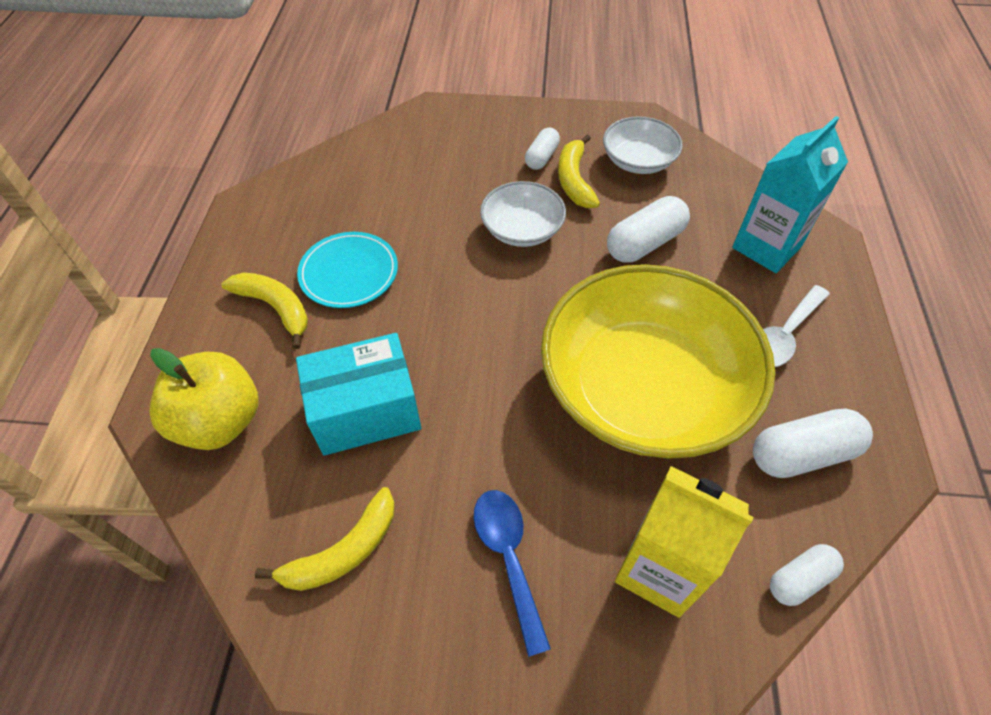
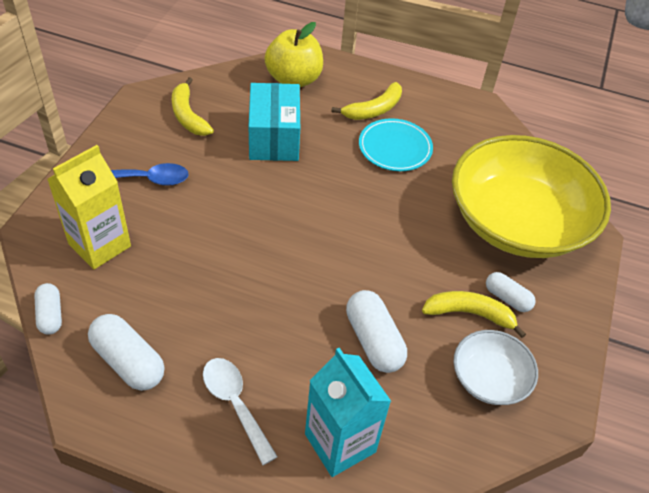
camera: 100 degrees right, 5 degrees down
(522, 229) = (414, 257): white bowl -> none
(643, 388) = (228, 284): yellow bowl -> yellow bowl (518, 221)
(802, 454) = (128, 362): white capsule -> white capsule turned 45 degrees counterclockwise

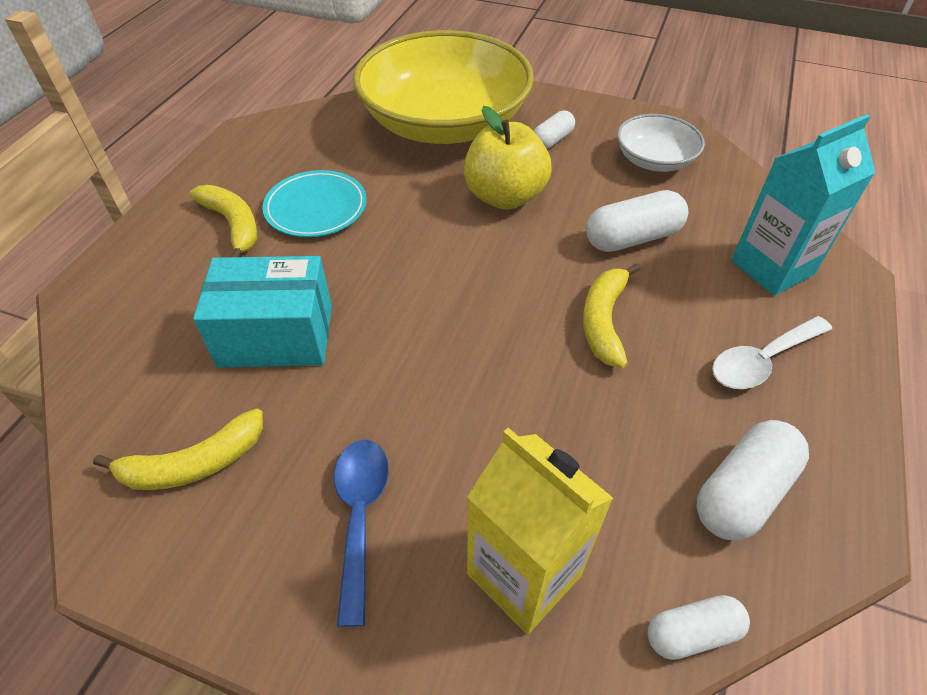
camera: 85 degrees left, 0 degrees up
(293, 79) = (135, 314): yellow apple -> yellow apple (505, 196)
(469, 314) = (578, 166): yellow banana -> yellow banana (604, 321)

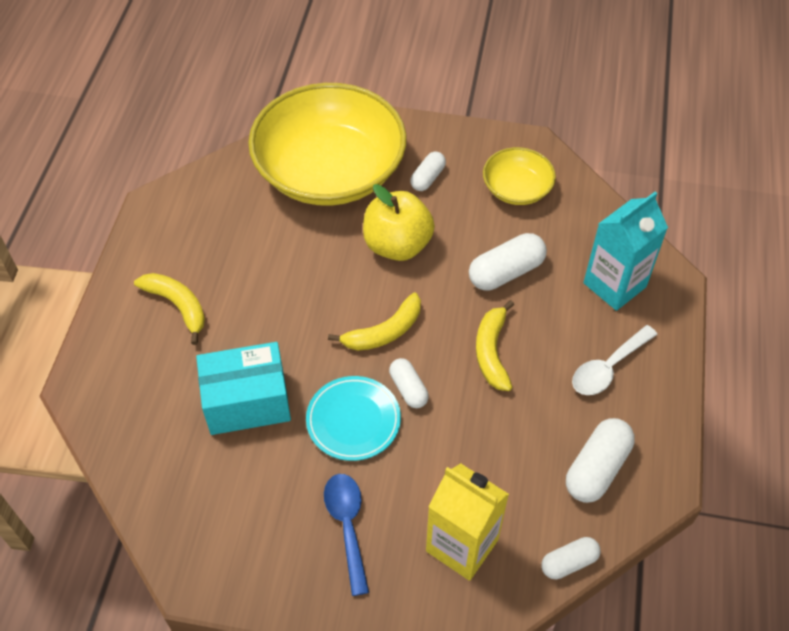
camera: 10 degrees left, 5 degrees up
(194, 464) = (222, 509): yellow banana -> yellow banana (384, 332)
(316, 208) = (242, 279): turquoise plate -> turquoise plate (353, 420)
(486, 349) = (408, 389): none -> white capsule
(654, 160) = (517, 188): white bowl -> yellow bowl

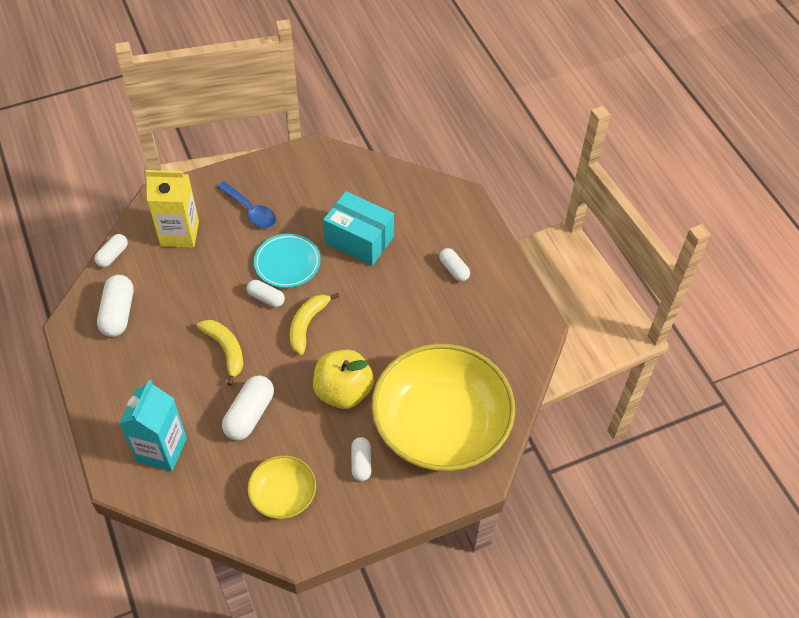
camera: 145 degrees right, 0 degrees up
(177, 305) = (454, 269): yellow banana -> white capsule
(247, 402) = (359, 240): turquoise box -> turquoise box turned 75 degrees clockwise
(608, 368) = (139, 382): white spoon -> none

